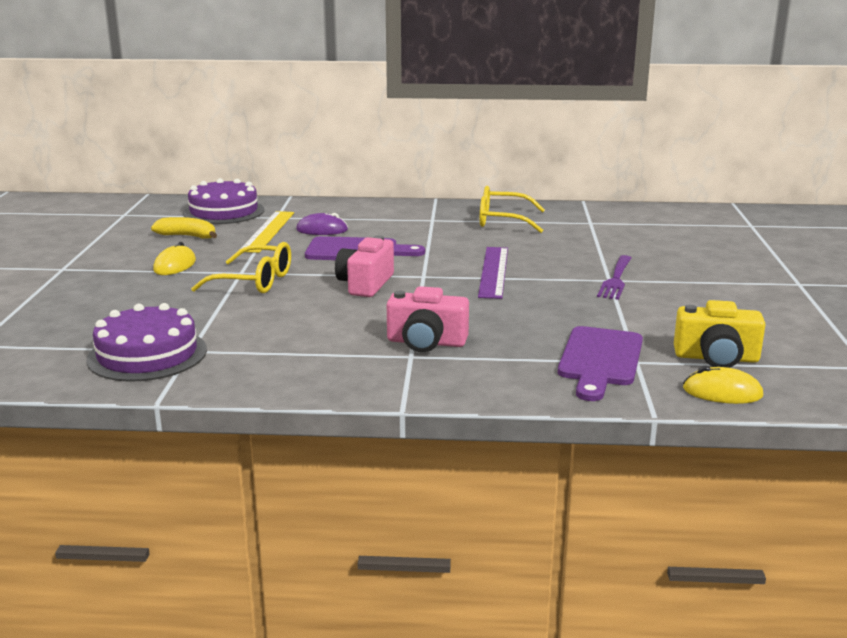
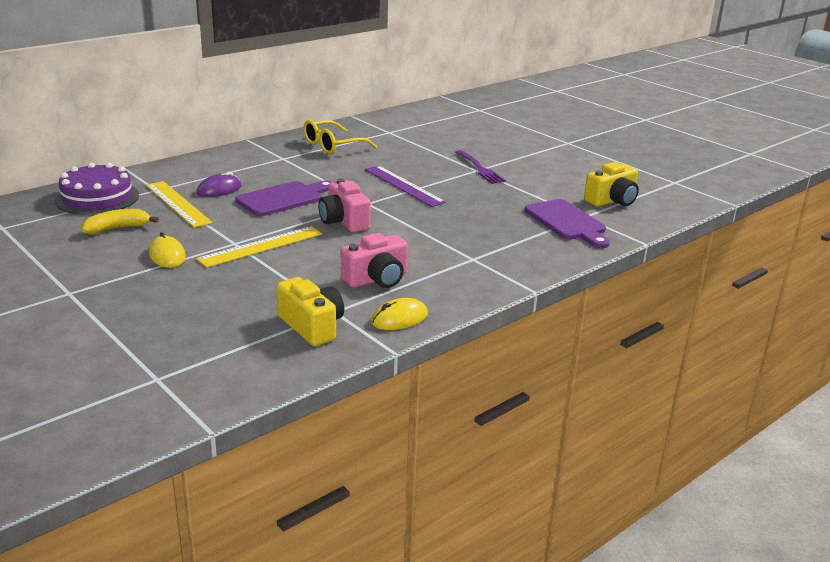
camera: 45 degrees left, 5 degrees up
(147, 354) = (312, 326): purple cake -> yellow camera
(253, 281) = (261, 246): yellow glasses -> yellow ruler
(426, 342) = (463, 247): pink camera -> pink camera (377, 279)
(722, 392) = (647, 219): yellow mouse -> yellow mouse (399, 318)

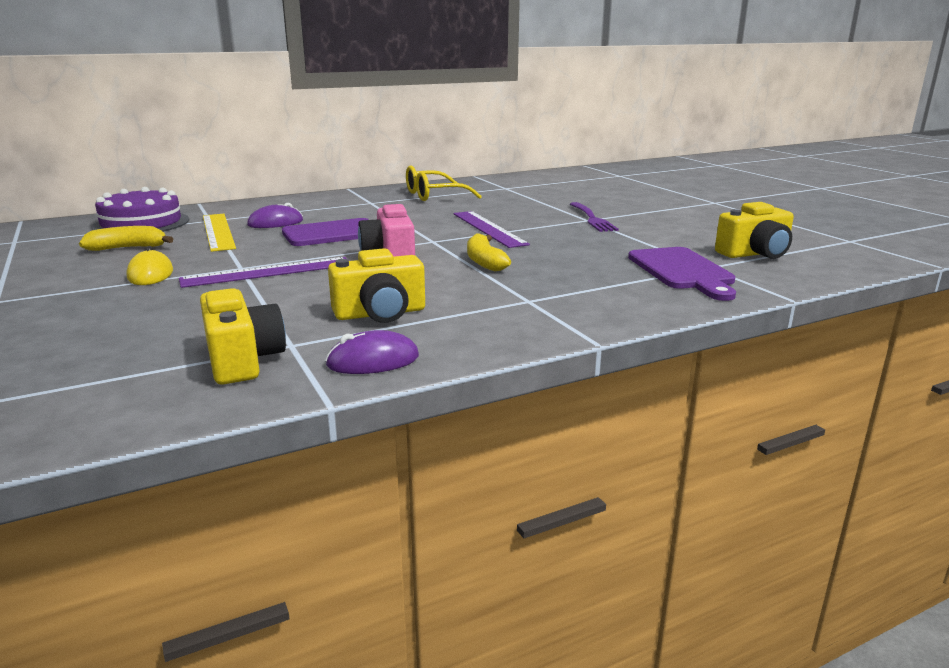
camera: 15 degrees right, 5 degrees down
(261, 246) = (268, 272): yellow ruler -> purple ruler
(377, 279) = (380, 313): pink camera -> yellow camera
(399, 318) = (373, 361): yellow mouse -> purple mouse
(421, 223) = (484, 261): none -> yellow banana

